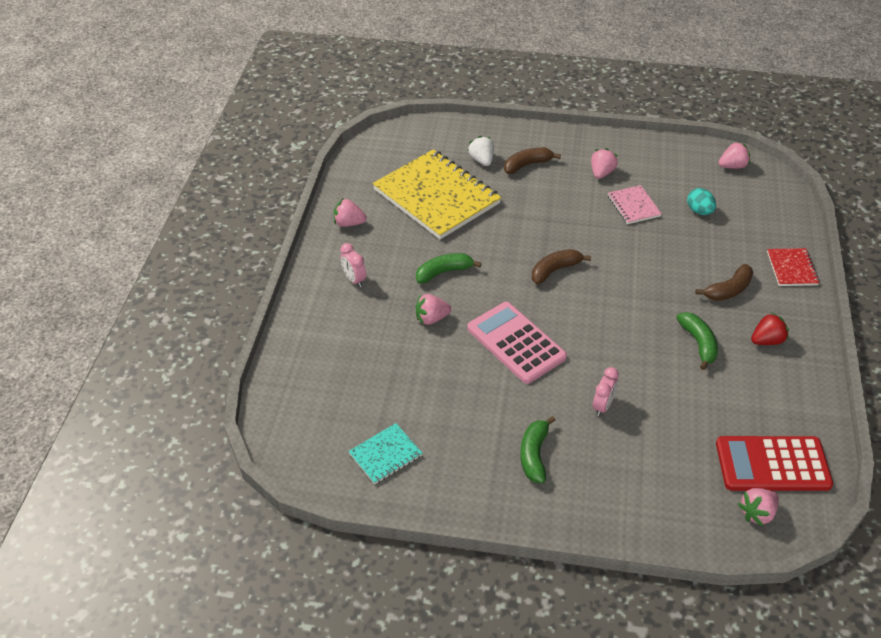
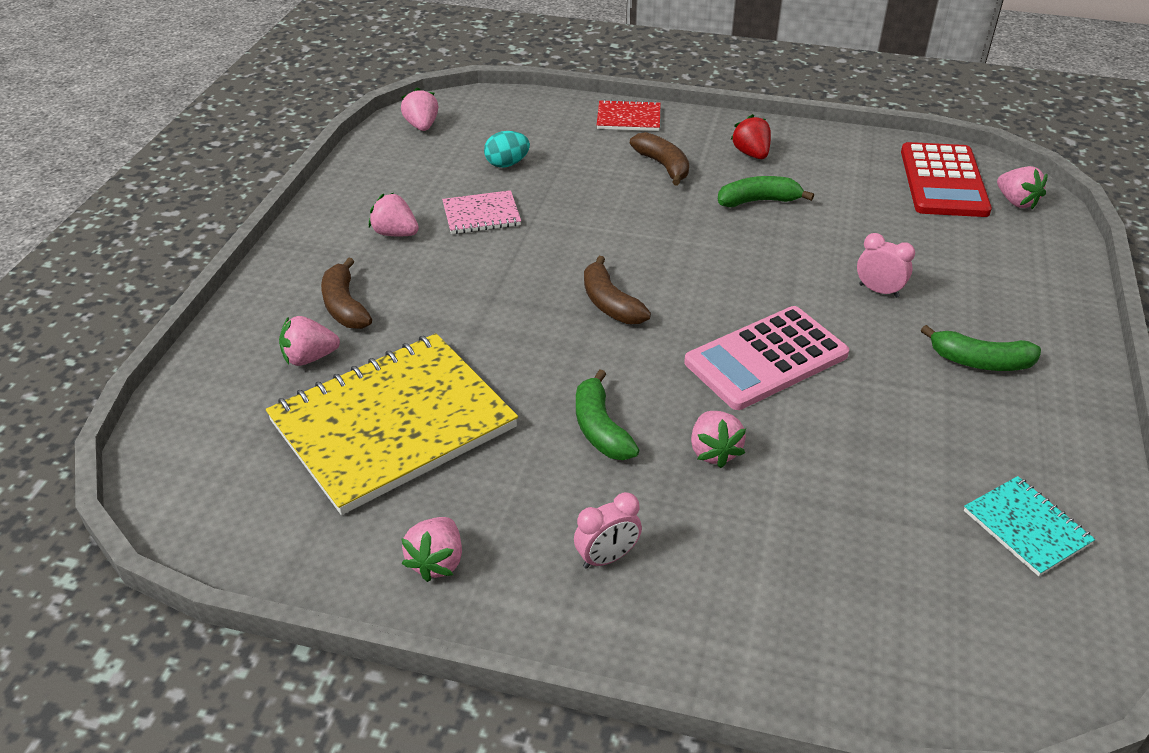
camera: 85 degrees left, 5 degrees down
(482, 160) = (309, 358): white strawberry -> pink strawberry

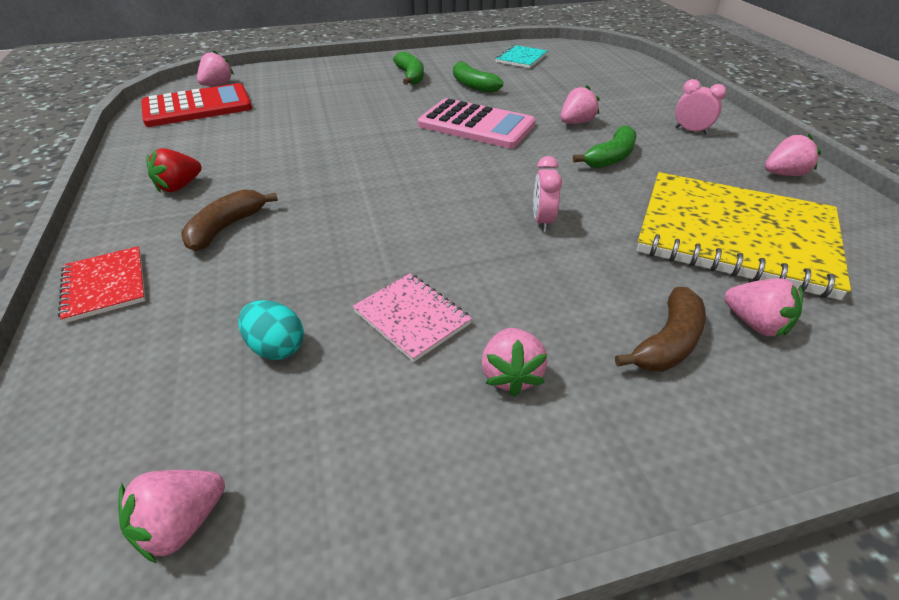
camera: 120 degrees left, 0 degrees up
(610, 303) = (482, 191): brown banana -> none
(758, 201) = (271, 166): green banana -> green banana (473, 85)
(878, 291) = (365, 107): pink clock -> pink clock (542, 221)

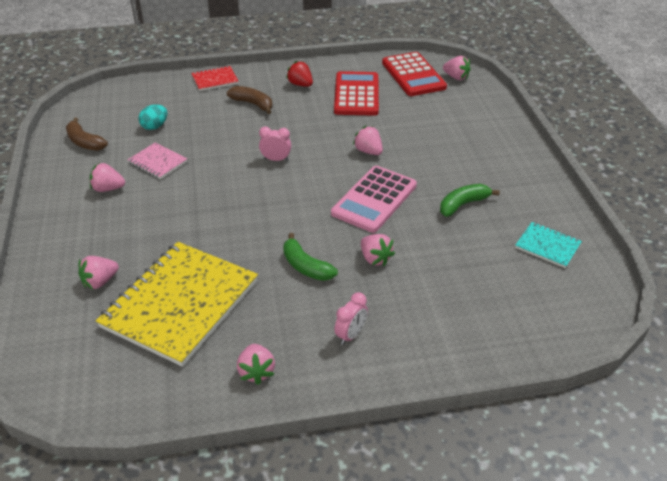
camera: 95 degrees right, 0 degrees up
(182, 524) = (82, 116): pink strawberry -> pink strawberry (368, 151)
(233, 141) = (356, 94): none -> red calculator
(410, 76) = (483, 168): green banana -> none
(412, 318) = (158, 162): pink notebook -> pink notebook turned 75 degrees clockwise
(542, 221) = (226, 216): pink clock -> pink clock (276, 159)
(667, 343) = (103, 243): brown banana -> brown banana (84, 142)

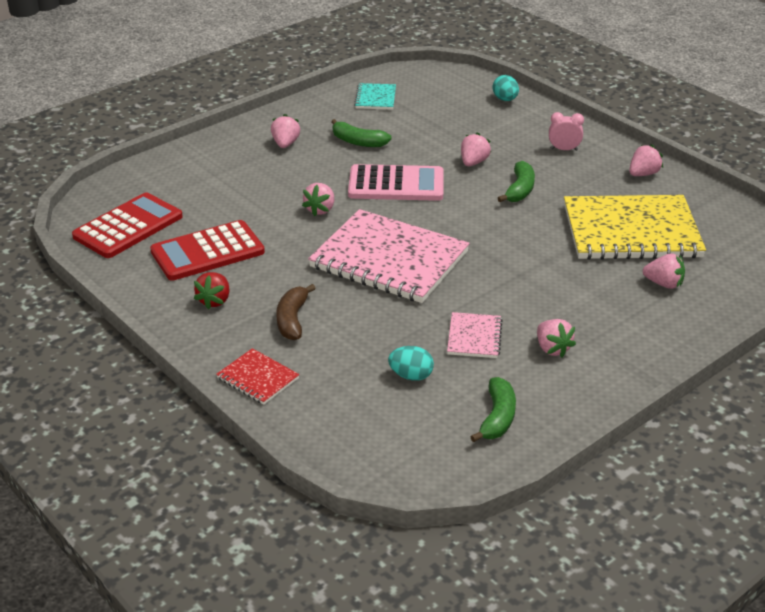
camera: 120 degrees left, 5 degrees down
(84, 142) = (497, 418): brown banana -> green banana
(276, 159) = (389, 260): pink clock -> pink notebook
(456, 77) = (113, 198): pink strawberry -> pink strawberry (285, 144)
(491, 343) = (505, 99): none -> turquoise egg

